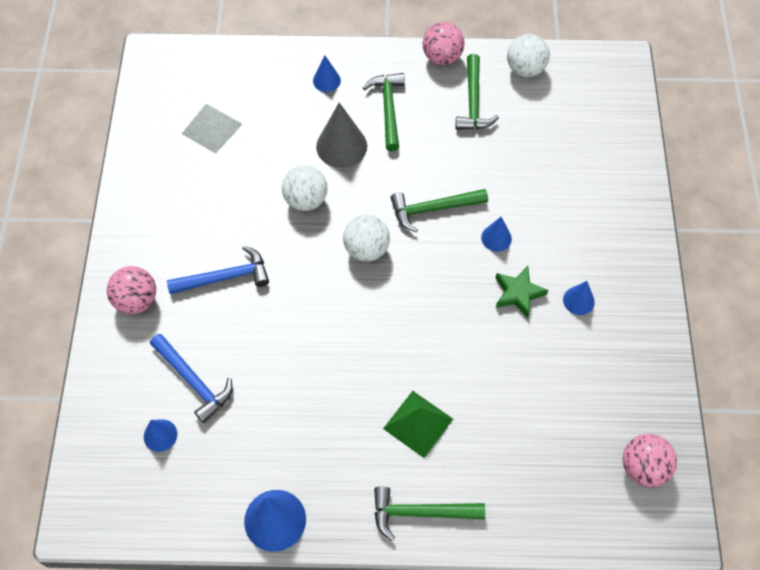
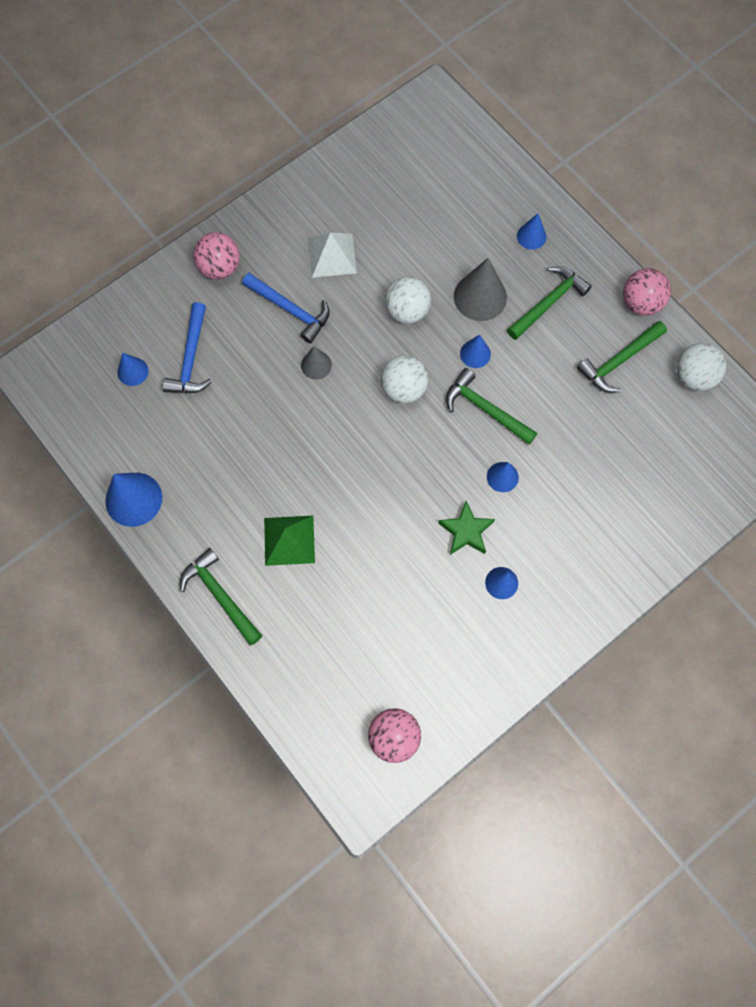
camera: 50 degrees right, 10 degrees up
(212, 128) = (408, 193): white pyramid -> white pyramid (332, 255)
(289, 294) = (316, 365): none -> grey cone
(383, 183) = (475, 354): none -> blue cone

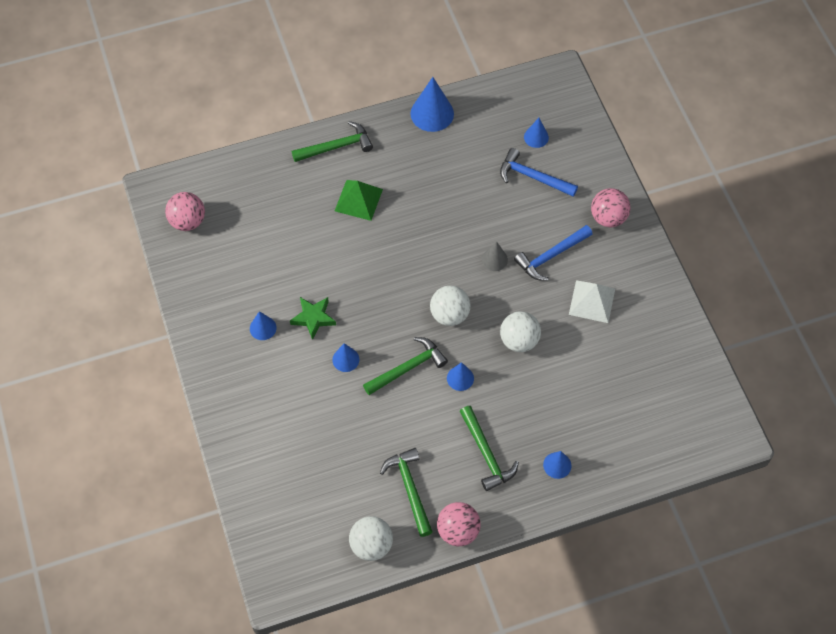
camera: 110 degrees right, 10 degrees down
(480, 297) = (512, 401): grey cone -> none

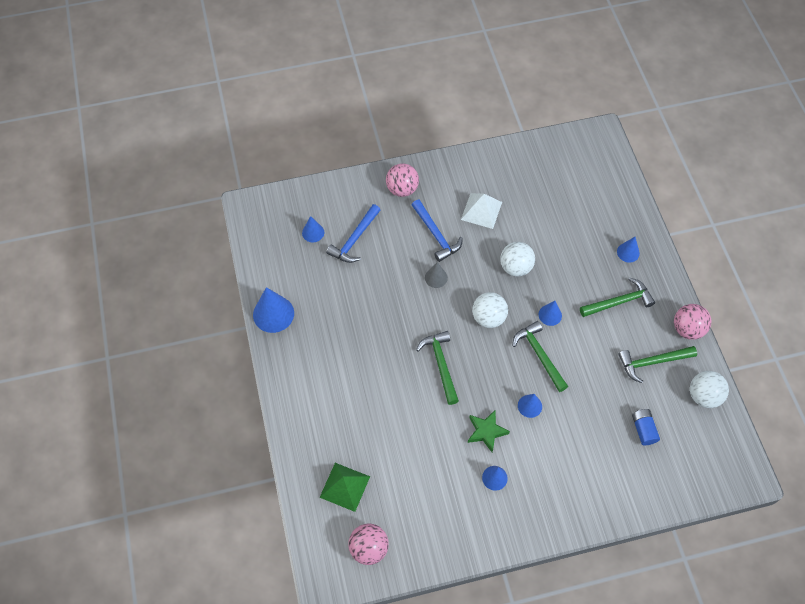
camera: 85 degrees left, 0 degrees up
(325, 477) = (643, 429): none -> blue battery
(336, 147) = (298, 401): green hammer -> green hammer (441, 365)
(358, 200) = (362, 384): green pyramid -> green pyramid (345, 487)

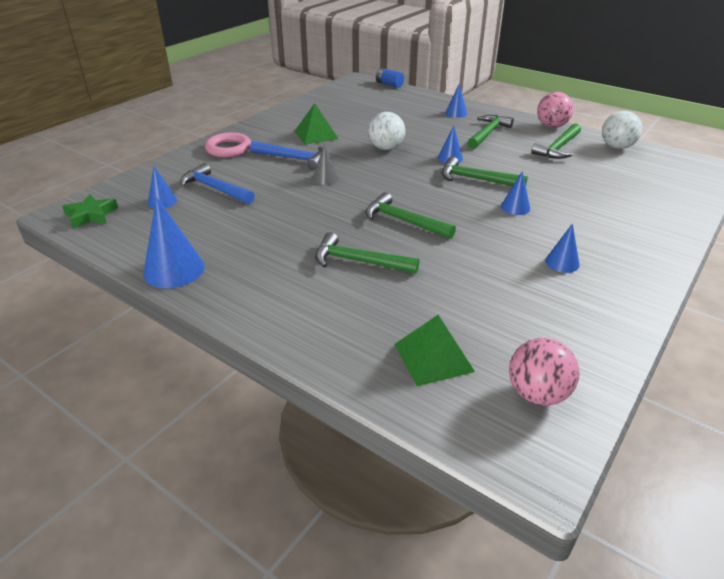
camera: 40 degrees left, 25 degrees down
(355, 239) = (215, 189): blue hammer -> blue hammer turned 135 degrees clockwise
(377, 383) = (359, 261): none -> green hammer
(402, 189) = (228, 149): pink ball -> pink ring
(481, 210) = (316, 135): white pyramid -> green pyramid
(486, 431) = (507, 239): green star -> green star (91, 215)
(488, 318) = (404, 179): white ball -> none
(643, 429) = (613, 179): blue battery -> blue battery (389, 84)

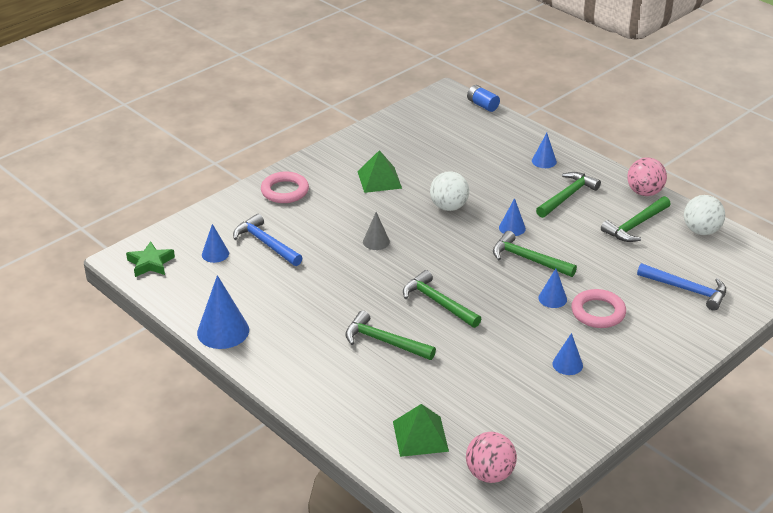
camera: 10 degrees right, 0 degrees up
(293, 158) = (349, 211): blue hammer -> blue hammer (686, 290)
(565, 214) = (598, 312): none -> pink ring

